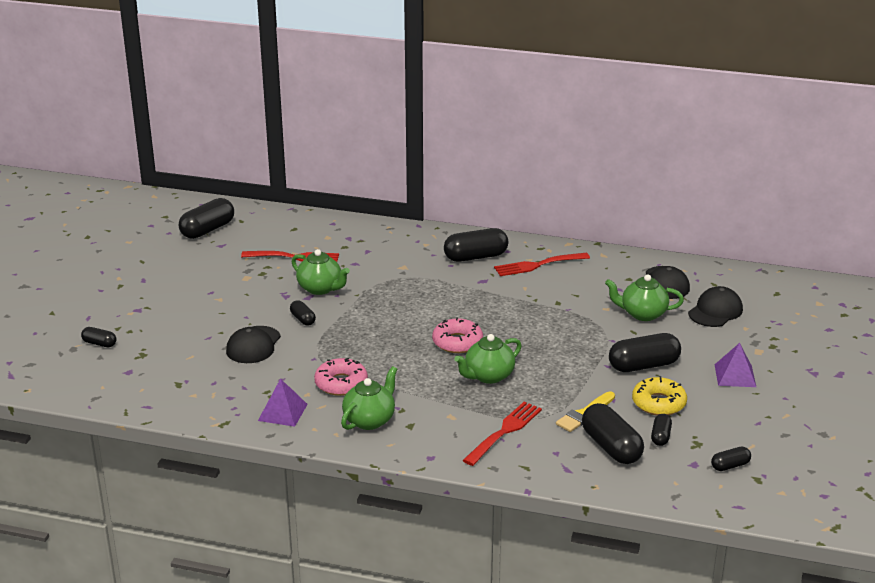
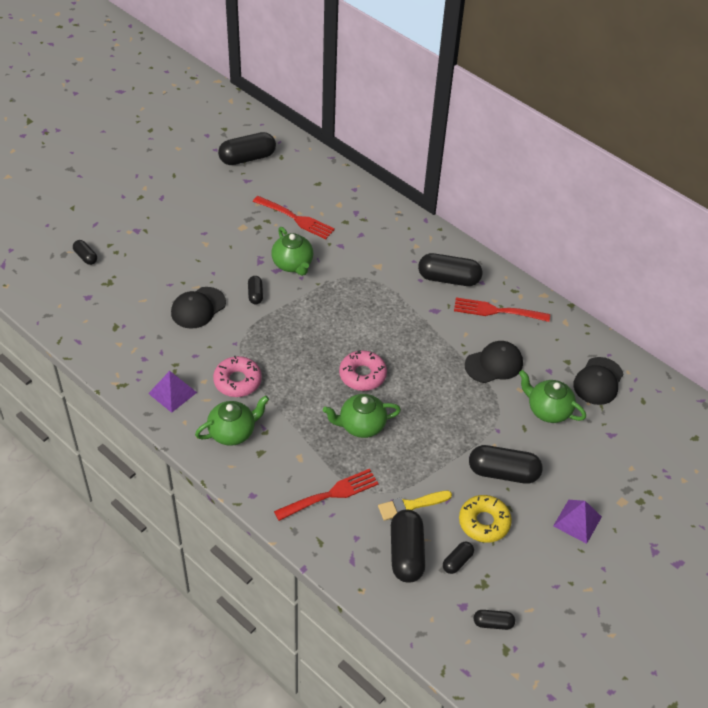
camera: 25 degrees right, 20 degrees up
(715, 311) = (618, 435): black cap -> black cap (494, 364)

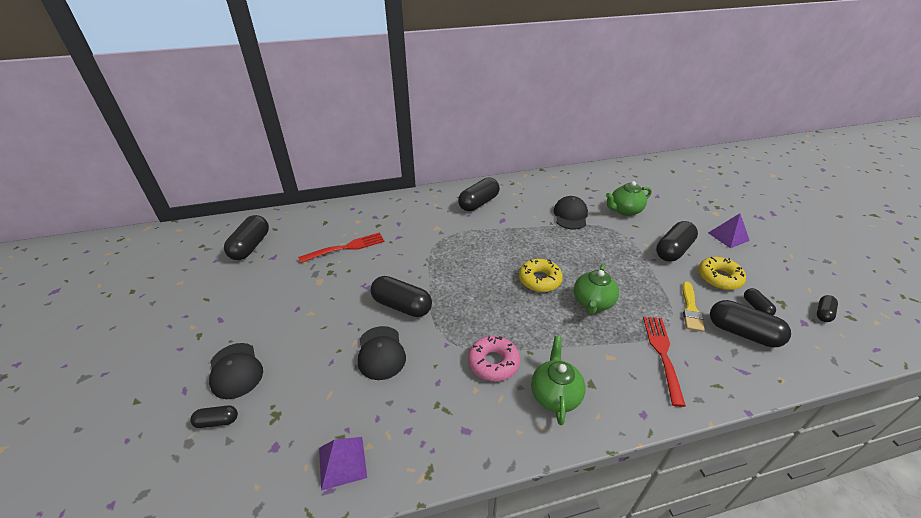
camera: 55 degrees left, 10 degrees down
(172, 393) = (473, 425): purple pyramid -> purple pyramid (342, 462)
(255, 294) = (402, 305): black capsule -> black capsule, size x1.93
(293, 264) = (391, 269): green teapot -> none
(362, 375) = (539, 280): pink donut -> yellow donut
(497, 311) = (524, 196): red fork -> none
(598, 381) = (610, 184): black cap -> black cap (235, 370)

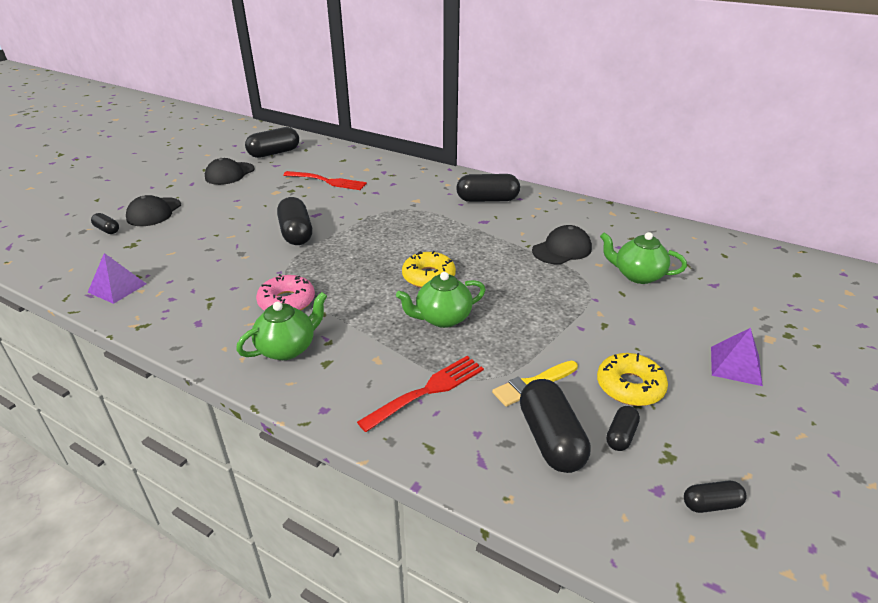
camera: 45 degrees right, 5 degrees down
(381, 353) = (234, 250): black cap -> black cap (229, 174)
(673, 250) = (623, 334): black capsule -> none

